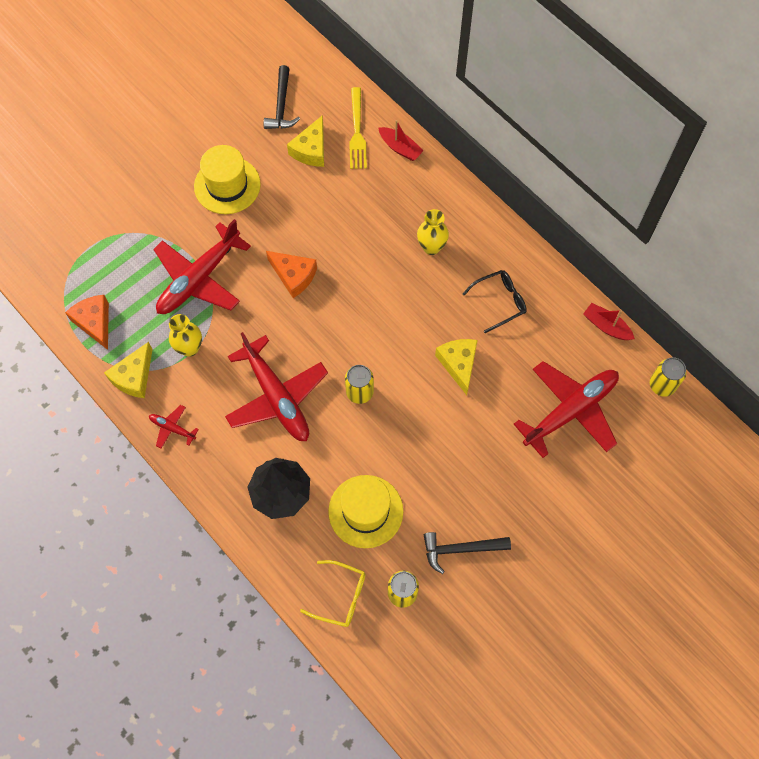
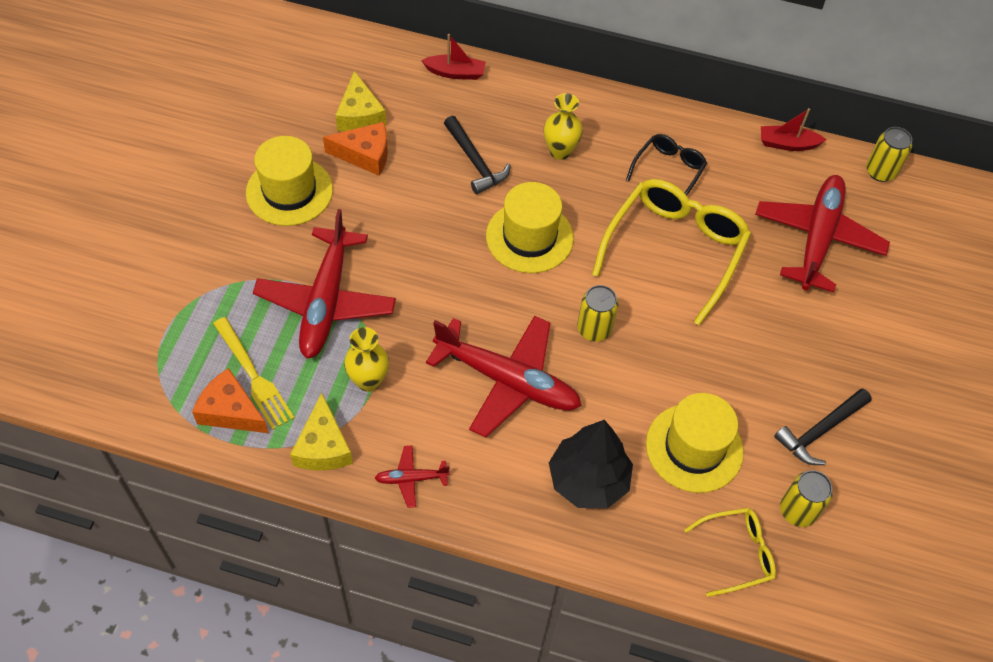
camera: 35 degrees left, 10 degrees down
(281, 105) = (294, 86): black hammer -> black hammer (475, 162)
(293, 276) = (433, 248): orange cheese -> orange cheese (365, 155)
(357, 132) = (398, 77): yellow fork -> yellow fork (254, 377)
(363, 302) = (529, 237): none -> yellow hat
(458, 364) = (675, 249): yellow cheese -> yellow glasses

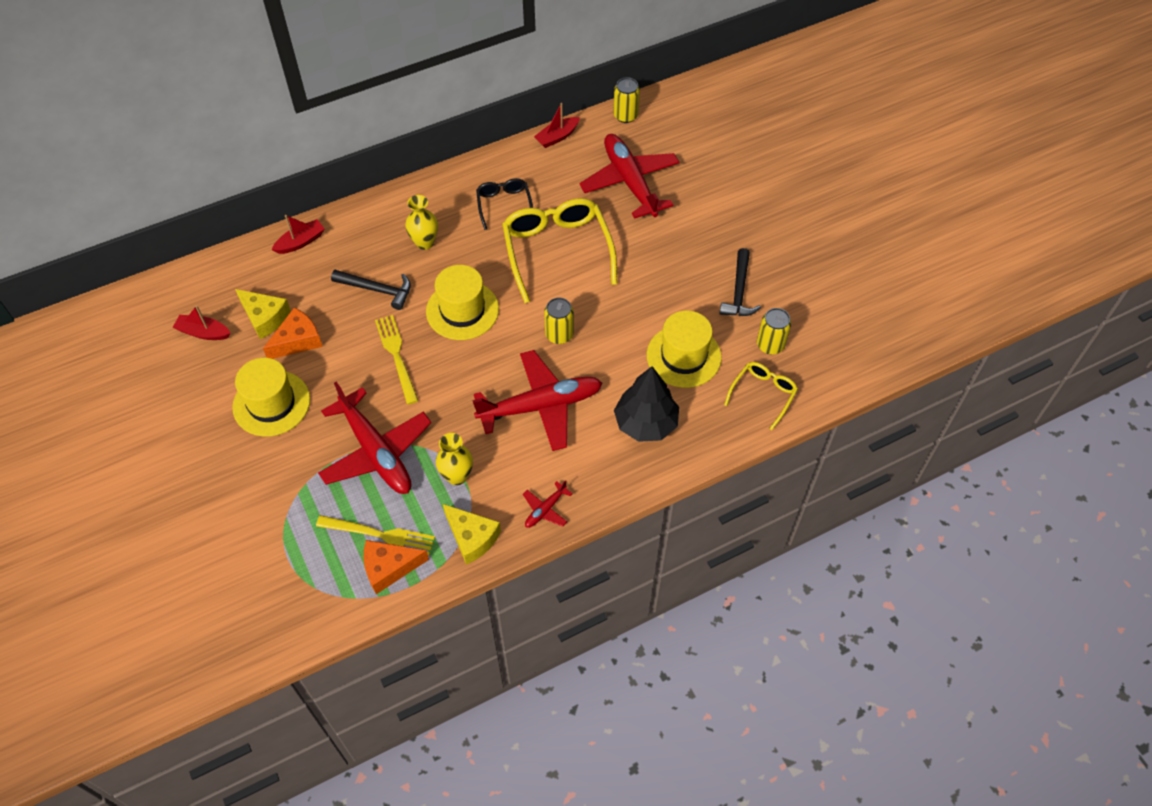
camera: 40 degrees left, 0 degrees up
(301, 91) = (203, 332): none -> red boat
(431, 231) = (396, 355): none -> yellow fork

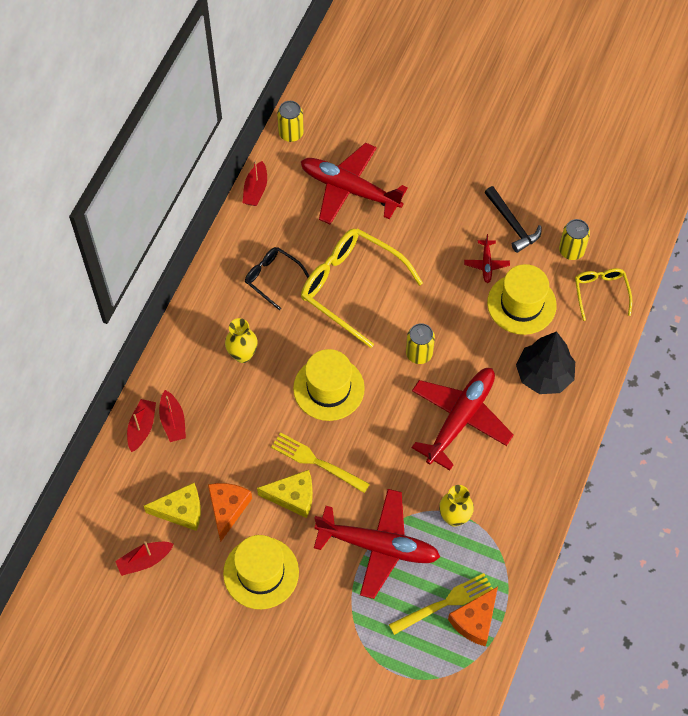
camera: 40 degrees left, 5 degrees up
(326, 253) = (173, 421): none -> red boat
(377, 290) = (246, 421): black hammer -> none
(472, 537) = (509, 553): yellow cheese -> yellow cheese (293, 496)
(545, 509) = (538, 492): red plane -> red plane (486, 264)

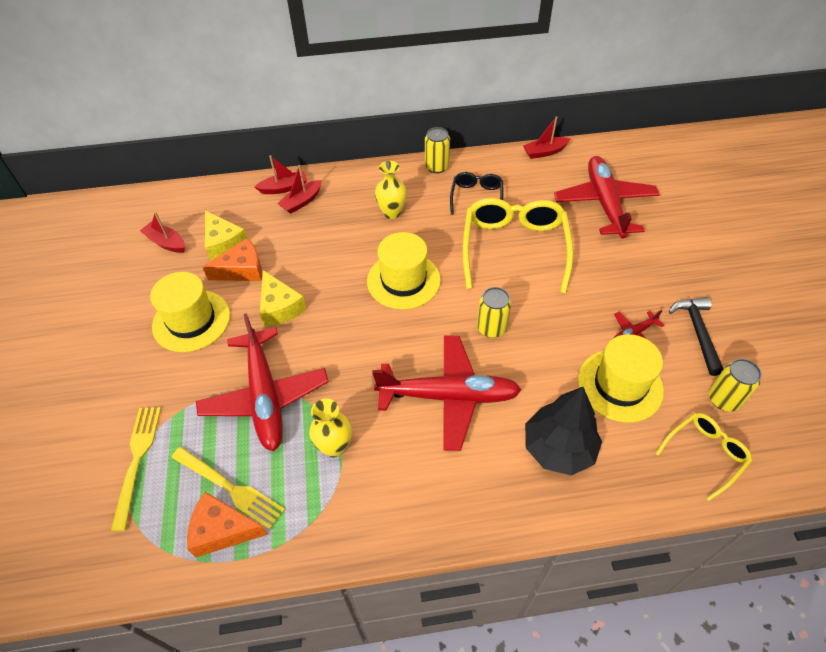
camera: 60 degrees right, 10 degrees down
(291, 133) = (615, 147): yellow can -> yellow can (436, 167)
(316, 462) = (324, 306): yellow fork -> yellow fork (137, 459)
(512, 224) = (697, 332): black hammer -> black hammer turned 150 degrees clockwise

